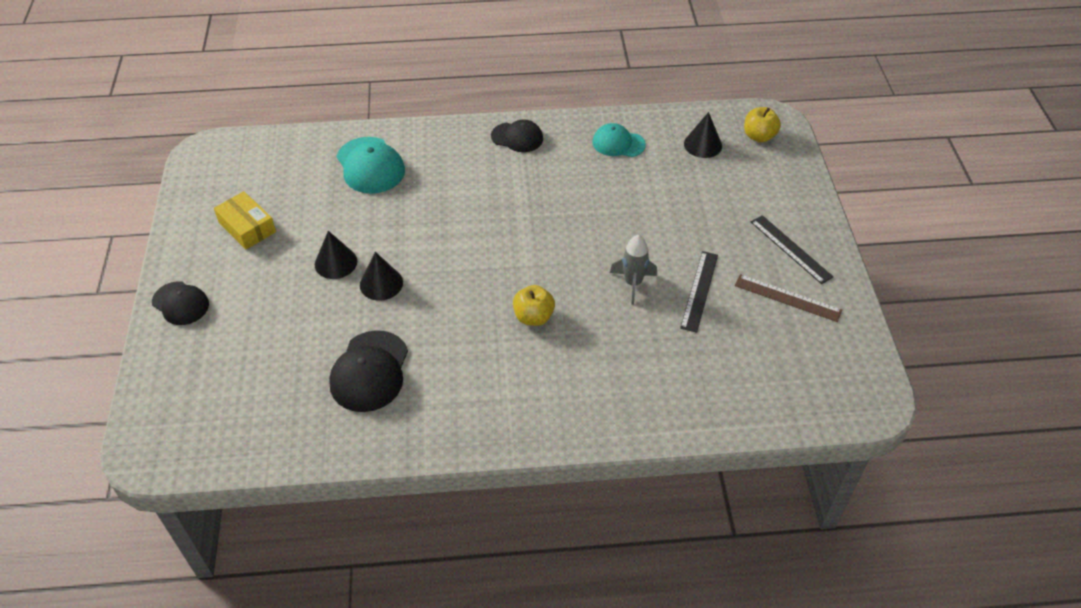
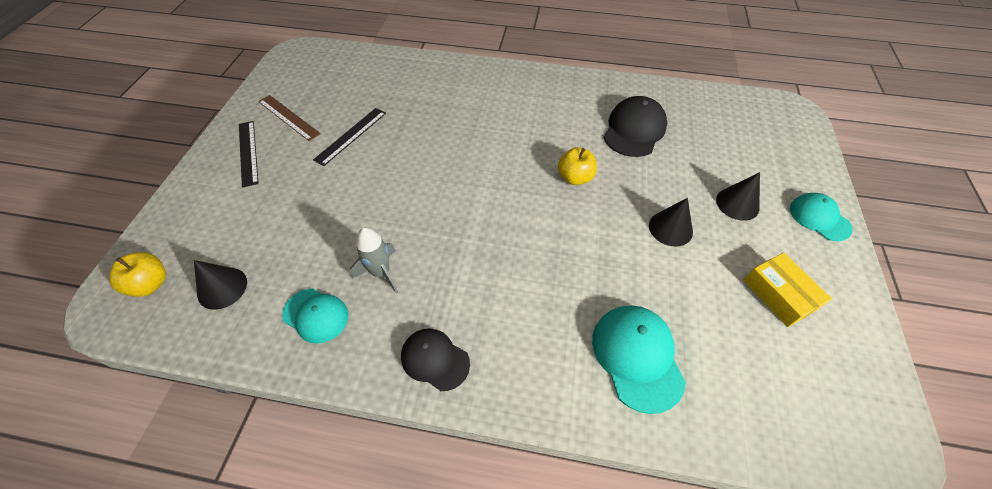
camera: 165 degrees left, 5 degrees up
(180, 303) = (819, 218): black cap -> turquoise cap
(381, 283) = (624, 197): black cone -> black cone (737, 204)
(533, 317) = (495, 143): yellow apple -> yellow apple (575, 178)
(633, 283) = (400, 152): grey rocket -> grey rocket (381, 273)

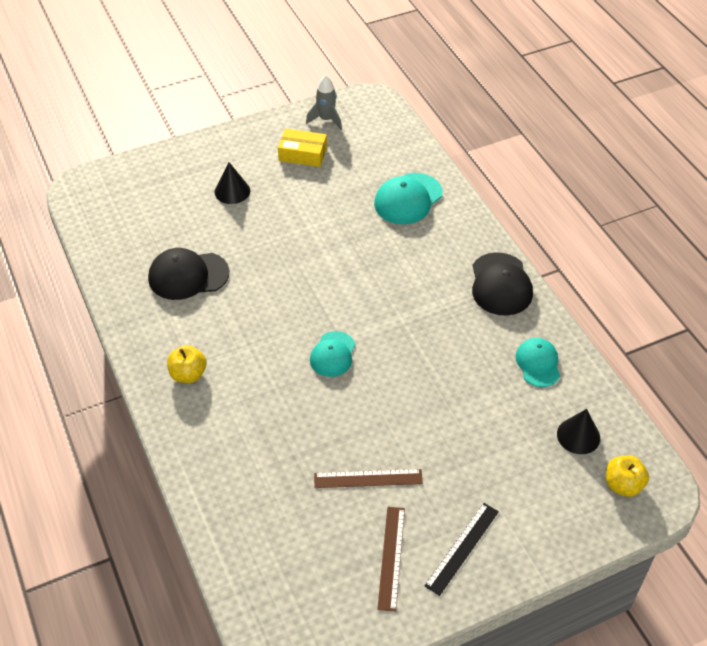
camera: 125 degrees left, 5 degrees down
(351, 136) = (368, 478): black ruler -> brown ruler
(381, 273) = (475, 351): grey rocket -> grey rocket (326, 120)
(435, 359) = (501, 284): black cap -> black cap, size x1.51
(575, 178) = (282, 288): yellow apple -> yellow apple (188, 374)
(670, 228) = (289, 217): black cone -> none
(779, 294) = (303, 154): yellow box -> yellow box turned 75 degrees clockwise
(819, 218) = (212, 150): turquoise cap -> turquoise cap (333, 354)

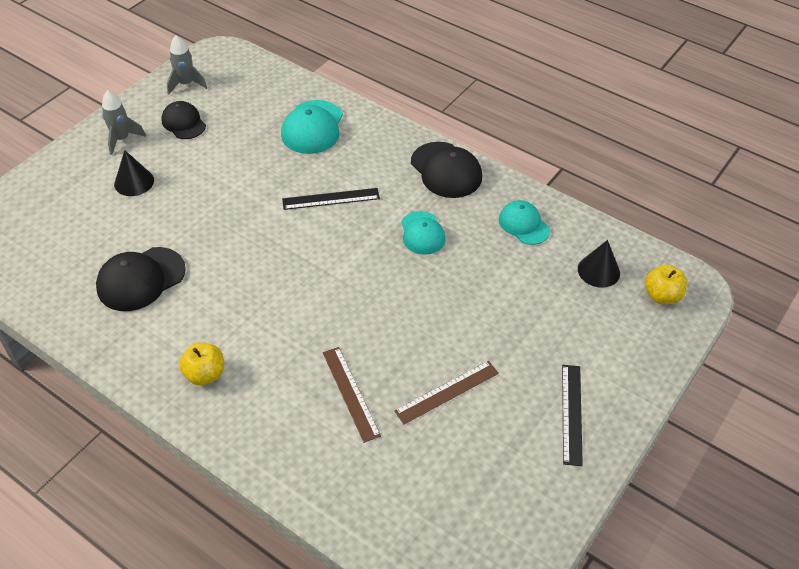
camera: 30 degrees left, 0 degrees up
(245, 150) = (122, 139): none -> grey rocket
(303, 154) = (183, 123): yellow box -> black cap
(333, 354) = (337, 293): turquoise cap -> turquoise cap (422, 233)
(381, 270) = (331, 199): none -> black ruler
(391, 557) = (517, 453): brown ruler -> brown ruler (350, 393)

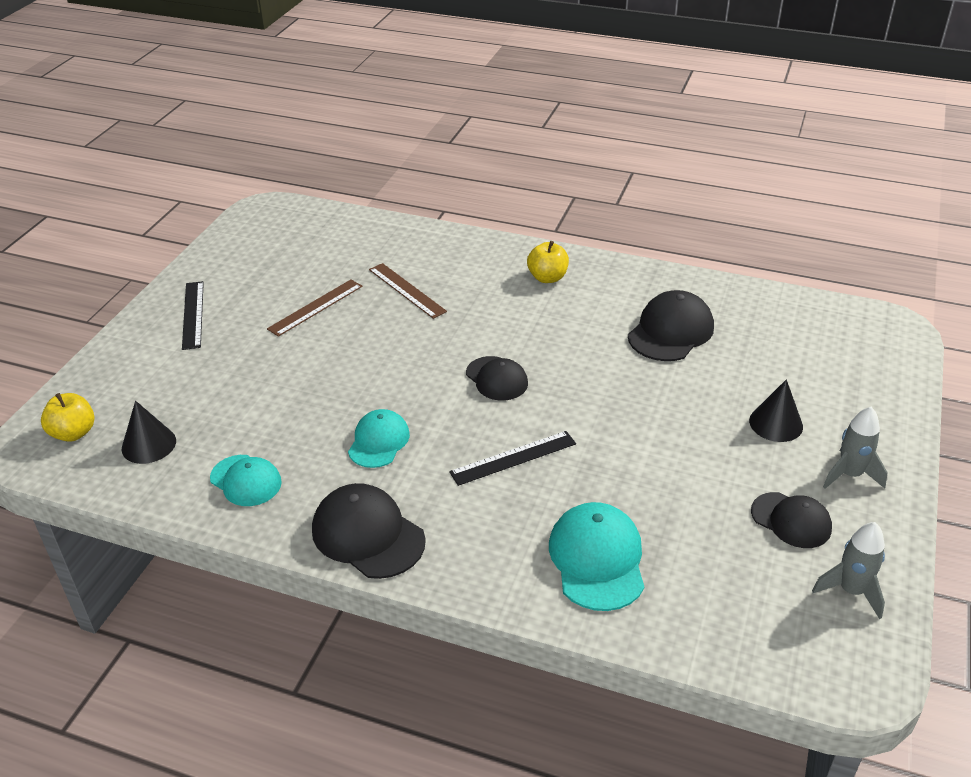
camera: 165 degrees right, 10 degrees down
(311, 267) = (496, 379): none -> black cap
(422, 233) = (378, 441): turquoise cap -> turquoise cap turned 45 degrees clockwise

